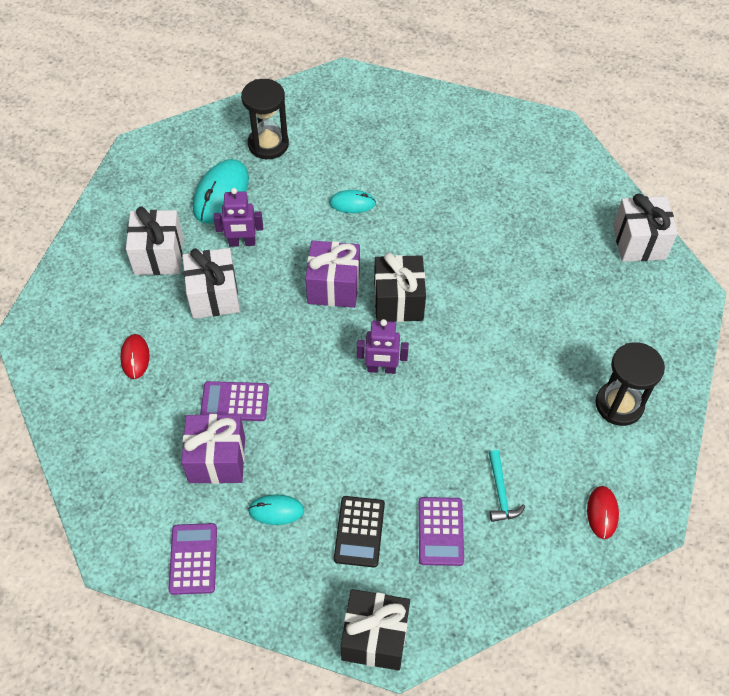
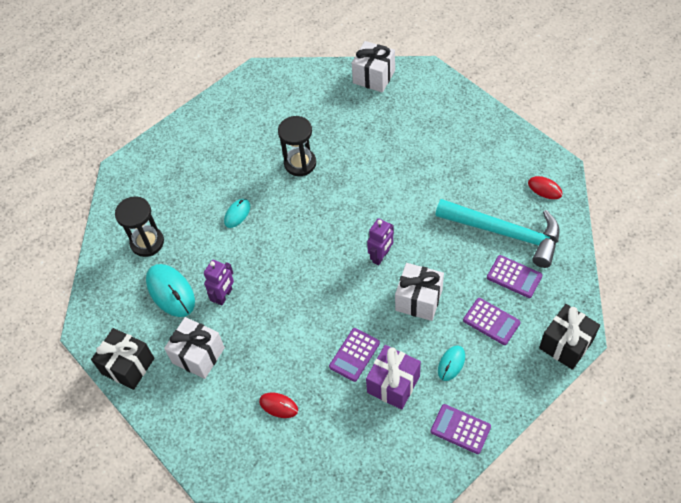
camera: 55 degrees left, 0 degrees up
(214, 296) = (258, 333): white gift -> white gift (418, 300)
(333, 287) = (299, 255): purple gift -> none
(359, 531) = (491, 321): black calculator -> purple calculator
(398, 301) = (335, 223): black gift -> black gift (128, 366)
(500, 492) = (504, 233): turquoise hammer -> turquoise hammer, size x2.46
(619, 405) = (480, 145): black hourglass -> black hourglass (300, 163)

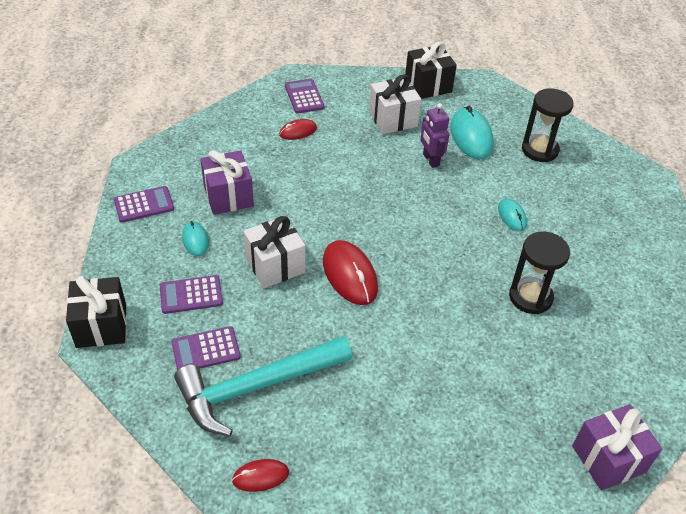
camera: 125 degrees right, 10 degrees down
(170, 291) = (471, 136): turquoise mouse -> turquoise mouse turned 75 degrees clockwise
(354, 355) = (281, 193): purple calculator -> purple calculator (304, 97)
(374, 77) = (608, 459): white gift -> purple gift
(381, 256) = (350, 275): purple robot -> red mouse

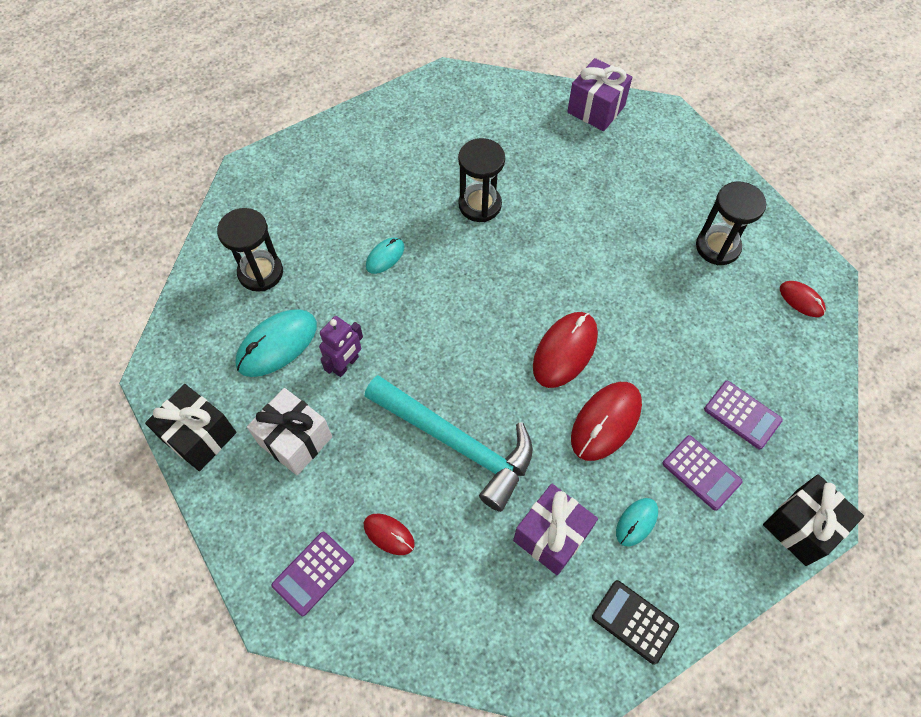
camera: 120 degrees left, 15 degrees up
(144, 205) = (634, 621): purple calculator -> black calculator
(257, 387) = (738, 350): turquoise hammer -> turquoise hammer (456, 442)
(275, 265) = (606, 422): white gift -> red mouse
(366, 448) = (717, 247): none -> black hourglass

